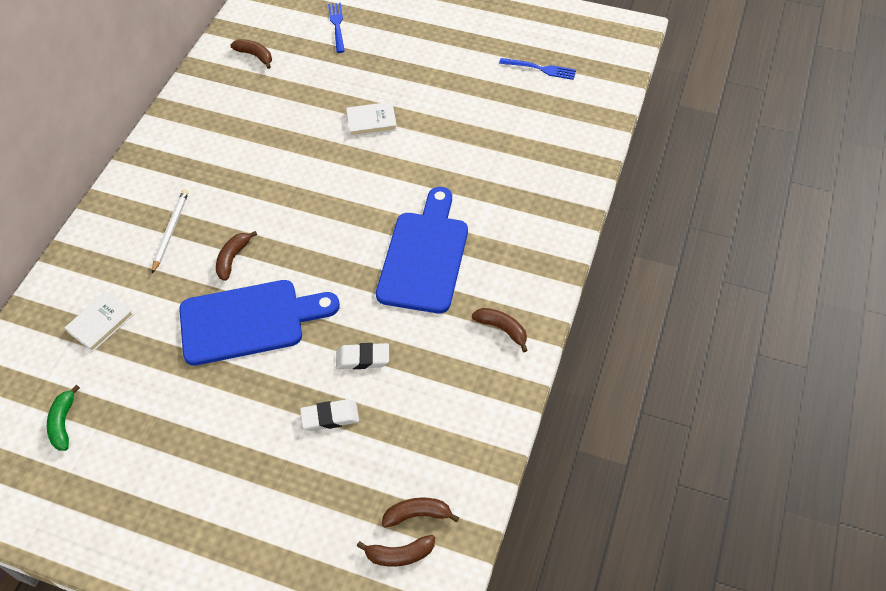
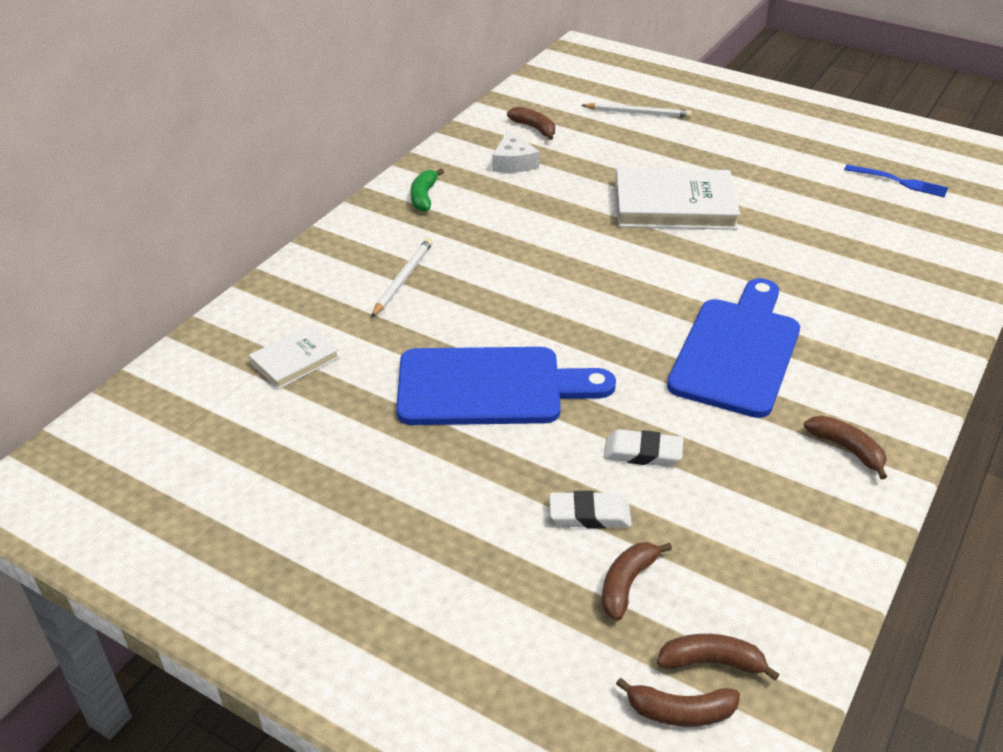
camera: 10 degrees right, 15 degrees down
(63, 423) = (222, 462): green banana -> green banana (424, 196)
(233, 258) = (478, 318): brown banana -> brown banana (627, 583)
(242, 96) = (513, 162): none -> white cheese
(337, 25) = (638, 113): blue fork -> white pencil
(371, 121) = (674, 205): white book -> white book, size x1.92

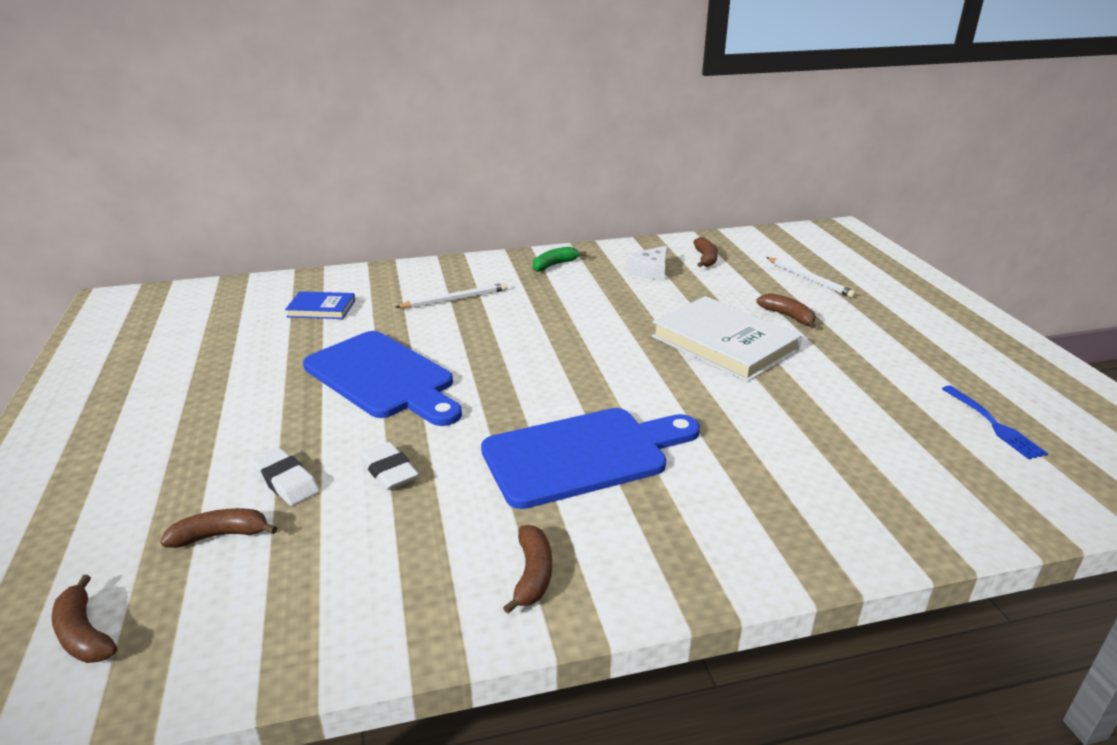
camera: 45 degrees right, 10 degrees down
(295, 360) = (321, 308): white book -> blue book
(711, 662) = (159, 624): brown banana -> brown banana (788, 316)

